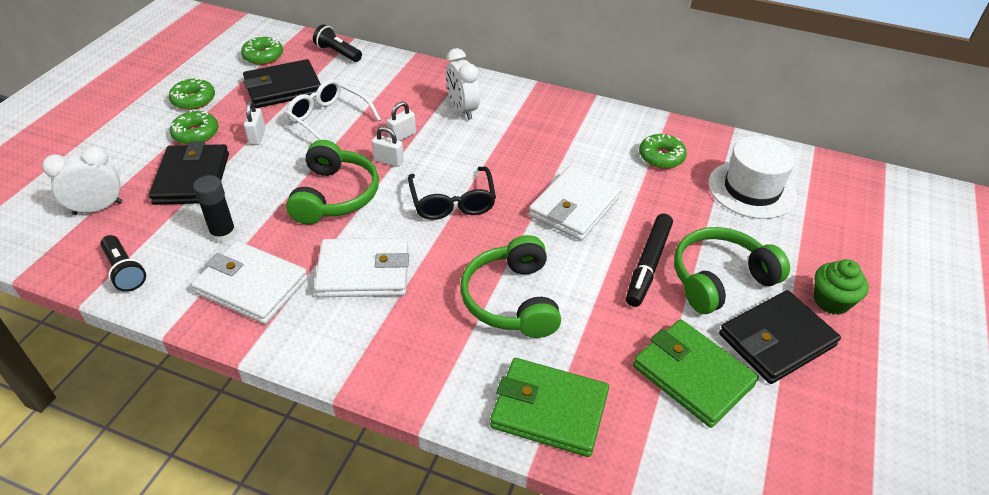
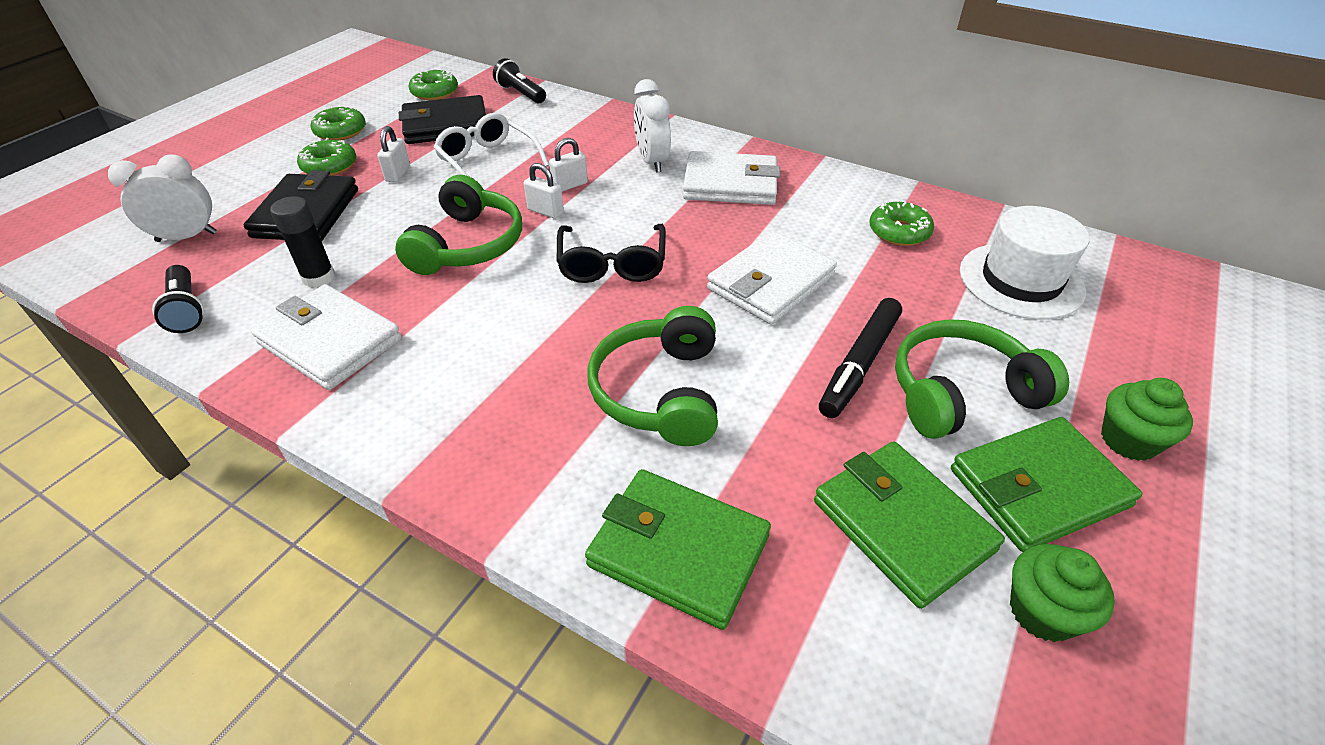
camera: 10 degrees right, 0 degrees up
(363, 272) = (474, 337): white wallet -> white wallet (730, 184)
(776, 340) = (1038, 488): black wallet -> green wallet
(785, 420) = (1042, 612): none -> green cupcake

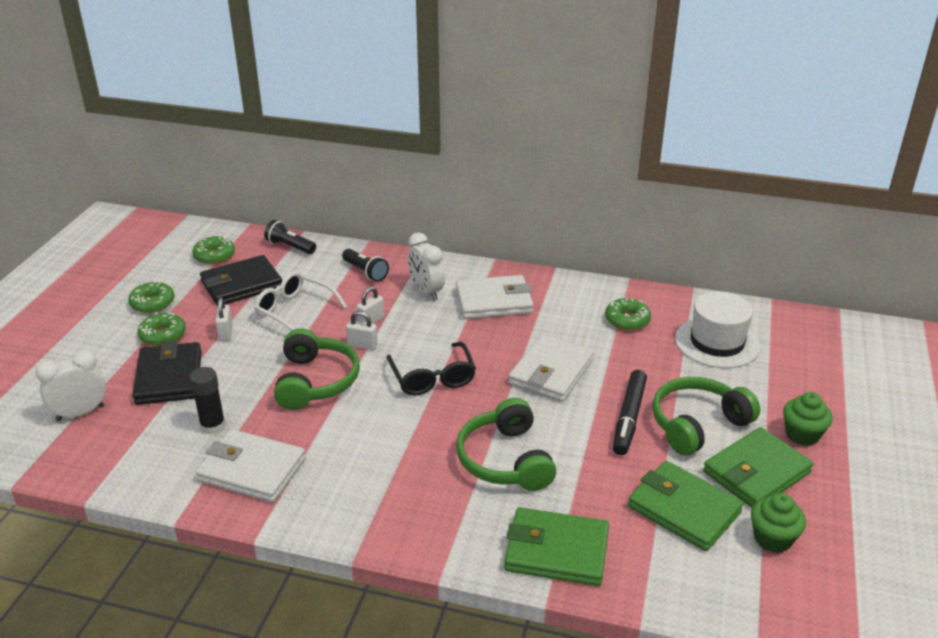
camera: 15 degrees left, 10 degrees down
(186, 310) = (122, 468): black flashlight -> black flashlight (365, 272)

